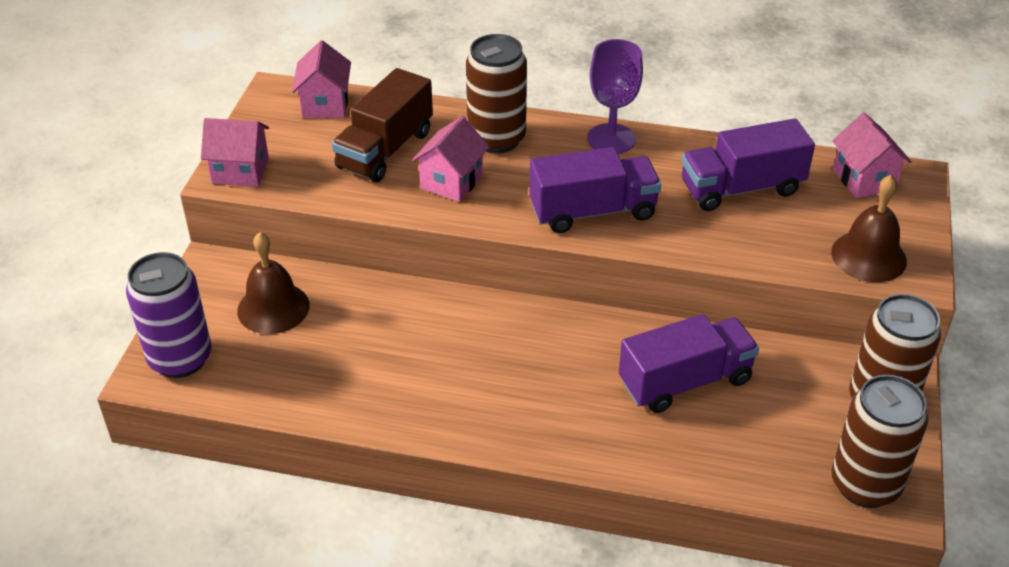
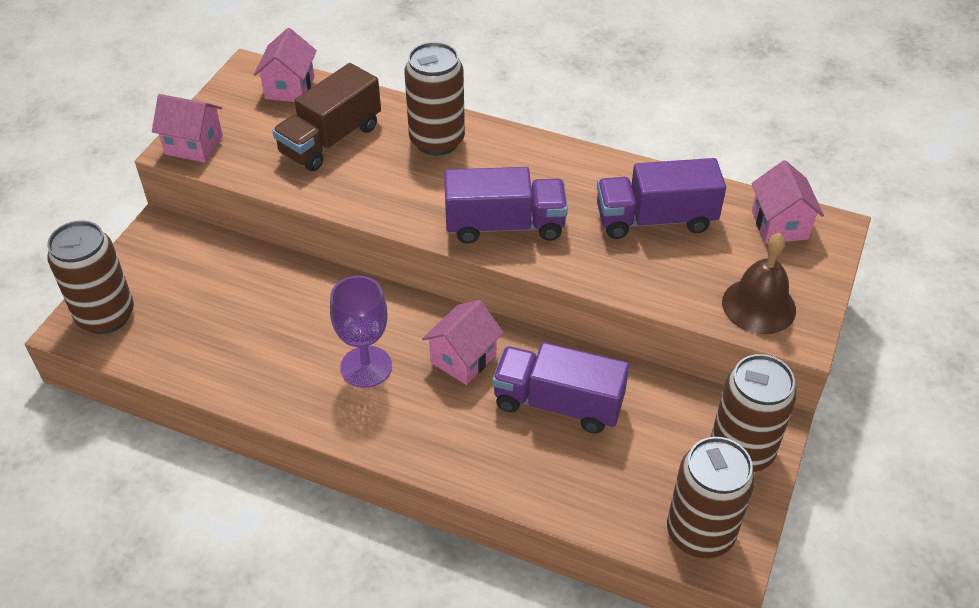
camera: 10 degrees right, 5 degrees up
(180, 358) = (106, 316): purple can -> brown can
(273, 308) = (201, 278): brown bell -> none
(451, 182) = (382, 179): pink house -> pink house (463, 358)
(611, 139) = (545, 153): purple goblet -> purple goblet (366, 367)
(685, 381) = (558, 403): purple truck -> purple truck turned 150 degrees counterclockwise

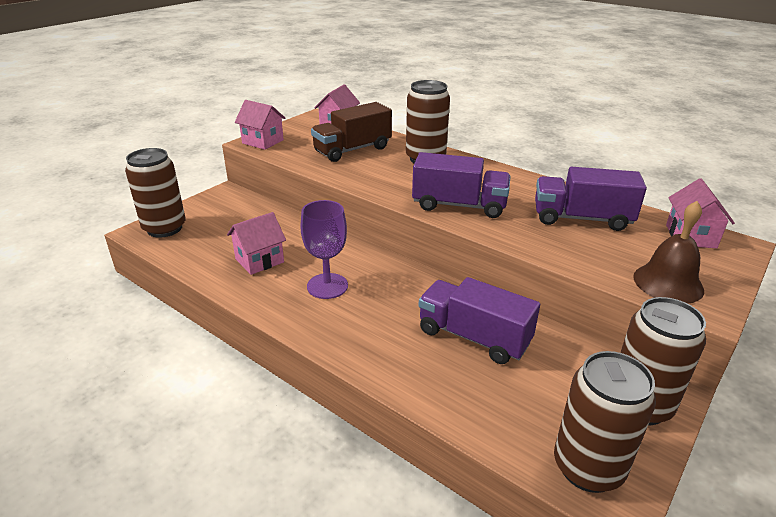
camera: 15 degrees right, 15 degrees down
(463, 358) = (404, 294): pink house -> pink house (259, 260)

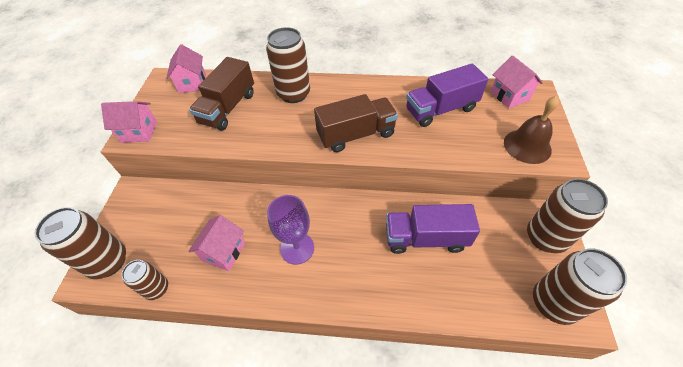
camera: 30 degrees left, 20 degrees up
(182, 260) = (157, 289): none -> brown can
(459, 205) = (356, 135): purple truck -> brown truck

